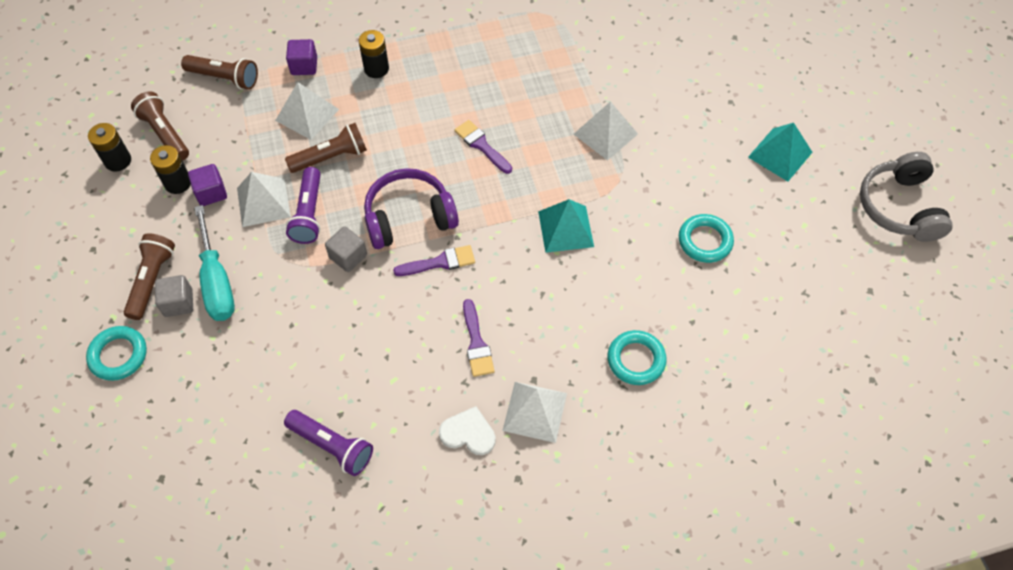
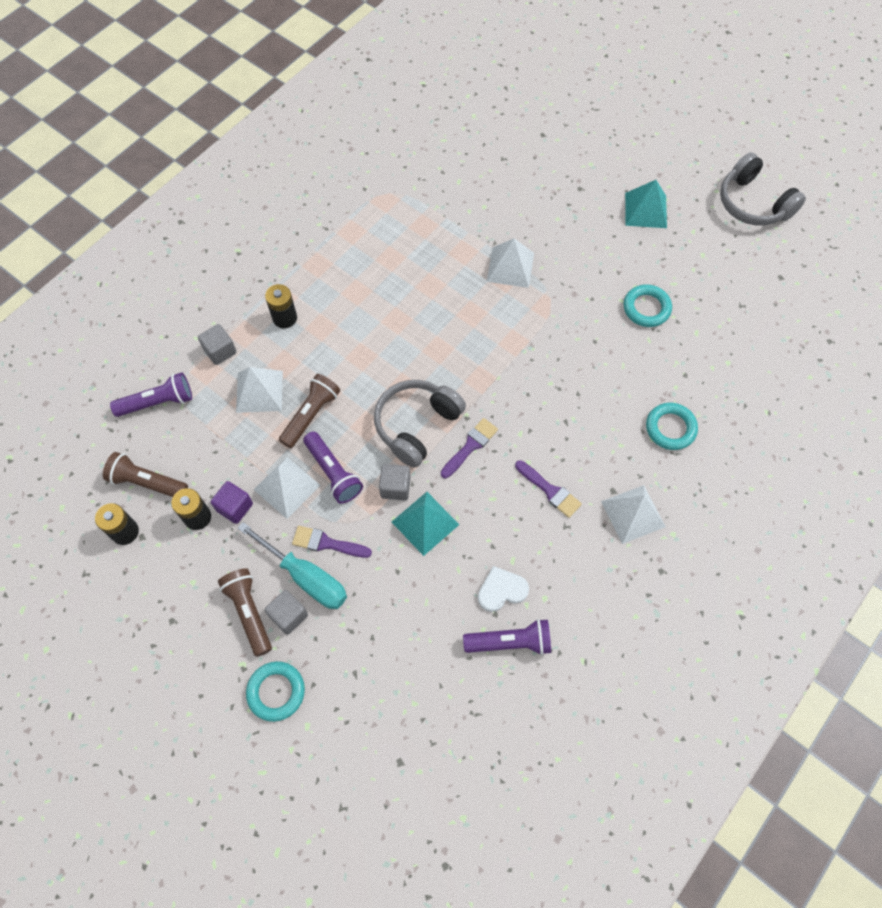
camera: 35 degrees left, 5 degrees up
(224, 78) = (158, 402): brown flashlight -> purple flashlight
(304, 66) = (220, 351): purple cube -> grey cube
(409, 217) = (416, 425): purple headphones -> grey headphones
(468, 433) = (600, 562): white heart -> white heart (501, 590)
(481, 145) = (424, 332): purple brush -> purple brush (327, 543)
(565, 229) = (542, 360): turquoise pyramid -> turquoise pyramid (425, 523)

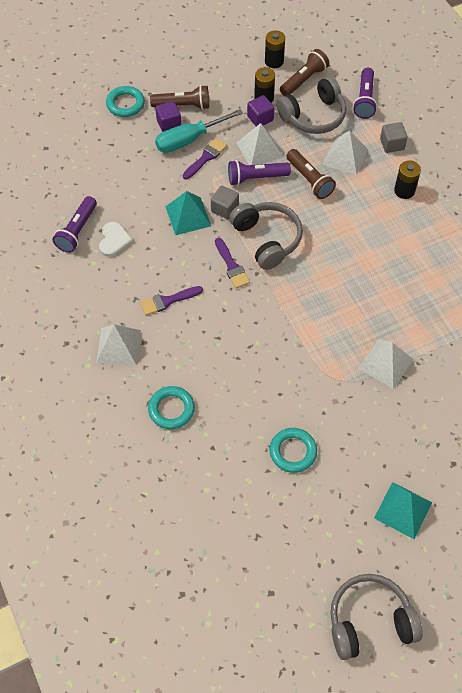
camera: 115 degrees right, 5 degrees down
(206, 448) = (313, 116): none -> grey headphones
(289, 615) = (169, 124): grey cube -> purple cube

